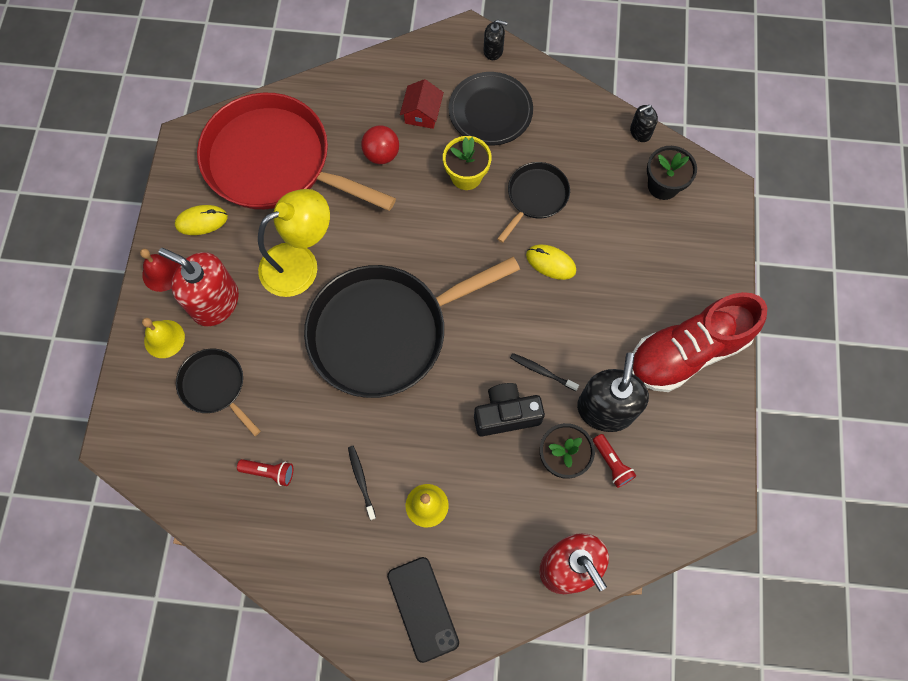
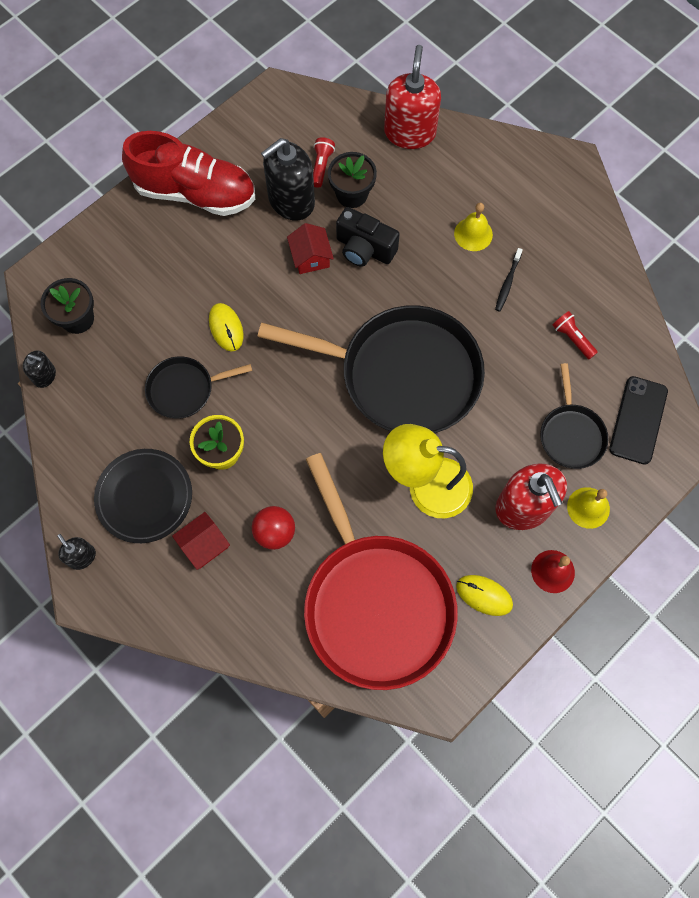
camera: 140 degrees left, 0 degrees up
(423, 608) = (527, 177): black phone -> black phone (638, 420)
(542, 371) = (311, 257): black toothbrush -> red house

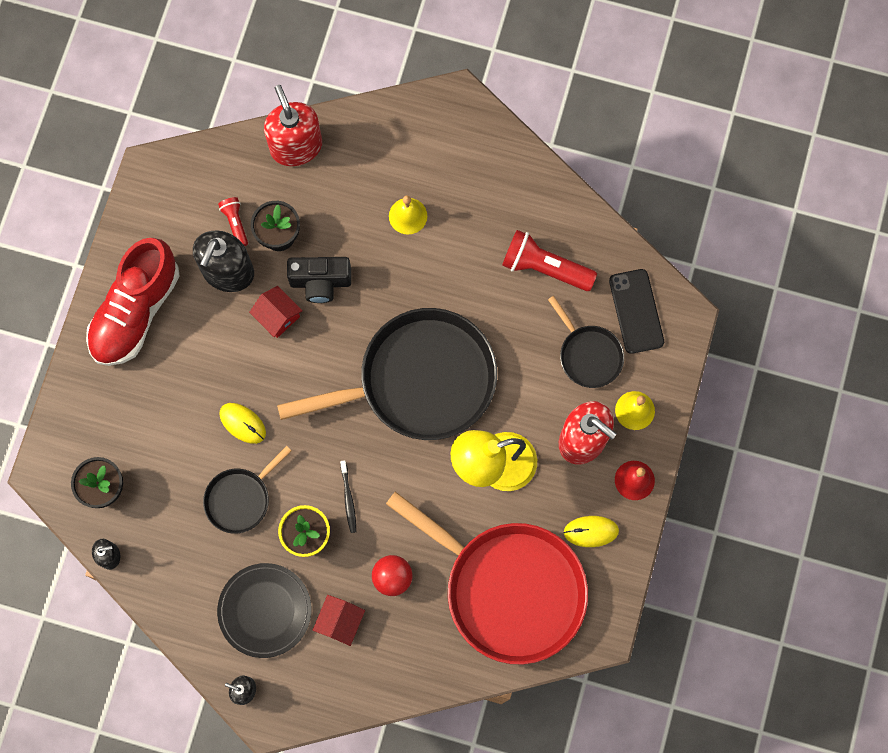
camera: 30 degrees left, 5 degrees up
(195, 193) = (136, 311): red shoe -> red shoe turned 135 degrees clockwise
(507, 283) = (462, 246): black toothbrush -> black toothbrush (348, 498)
(572, 338) = (544, 267): red flashlight -> red flashlight, size x1.87

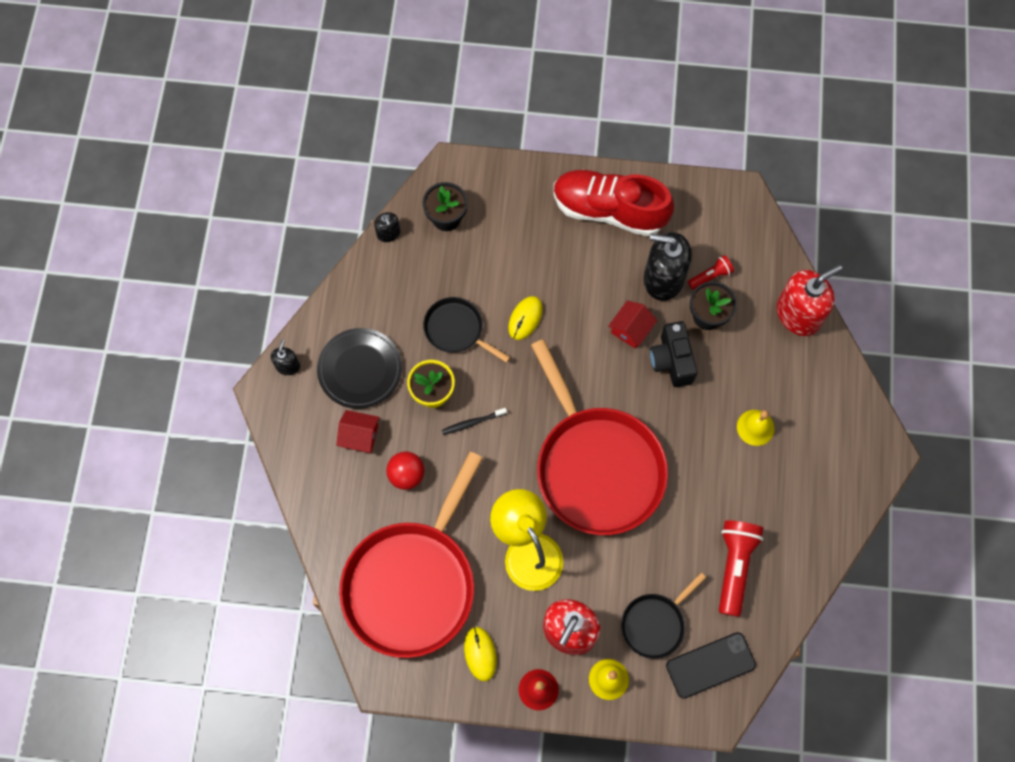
camera: 80 degrees right, 5 degrees down
(420, 380) = (597, 467): black pan -> red pan

